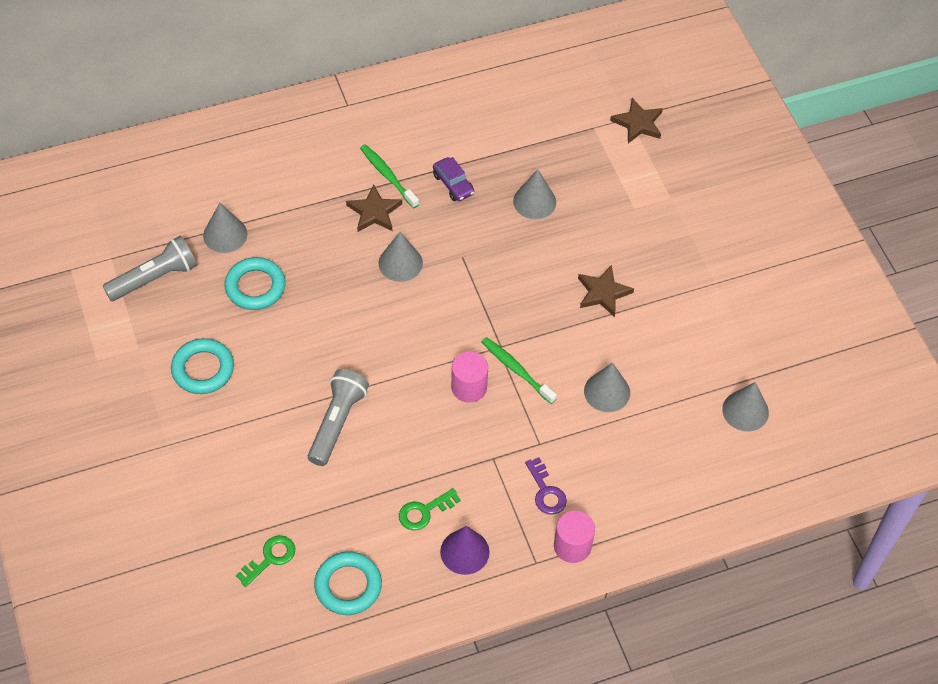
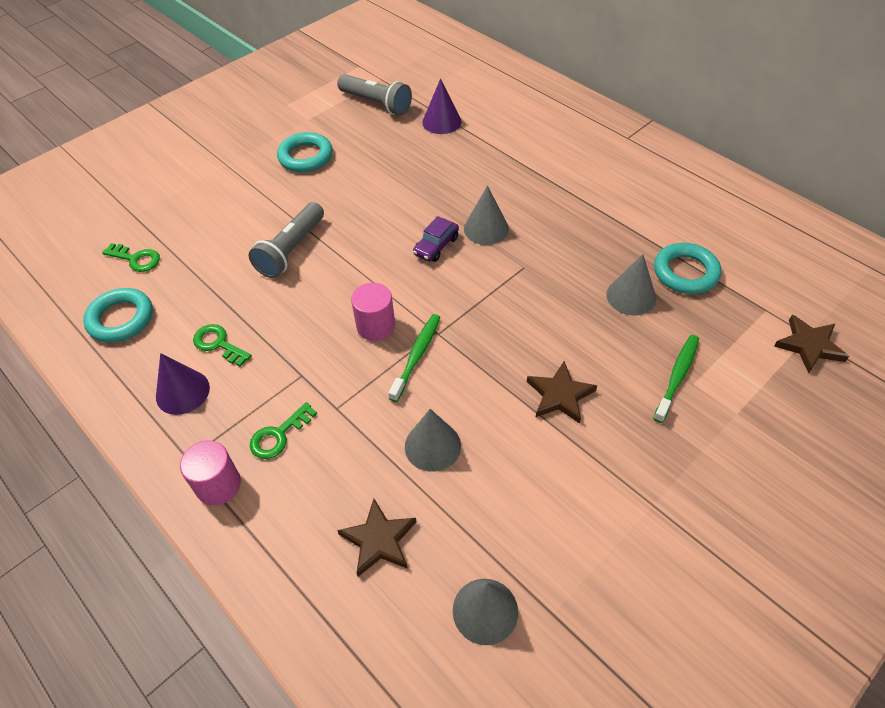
camera: 70 degrees right, 5 degrees down
(225, 234) = (441, 122): grey cone -> purple cone
(255, 287) = (402, 155): turquoise ring -> turquoise ring (685, 272)
(337, 422) = (291, 250): grey flashlight -> grey flashlight turned 120 degrees clockwise
(374, 212) = (528, 193): brown star -> brown star (379, 540)
(388, 176) = (574, 187): green toothbrush -> green toothbrush (677, 377)
(453, 184) = (601, 231): purple car -> purple car (436, 246)
(546, 491) = (279, 435): purple key -> green key

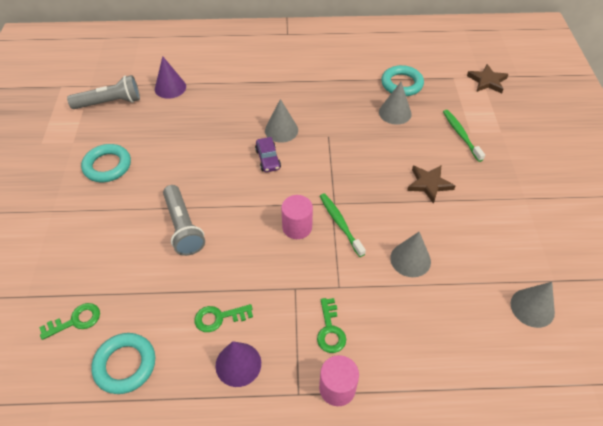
camera: 50 degrees left, 0 degrees up
(379, 540) = (451, 327): brown star -> none

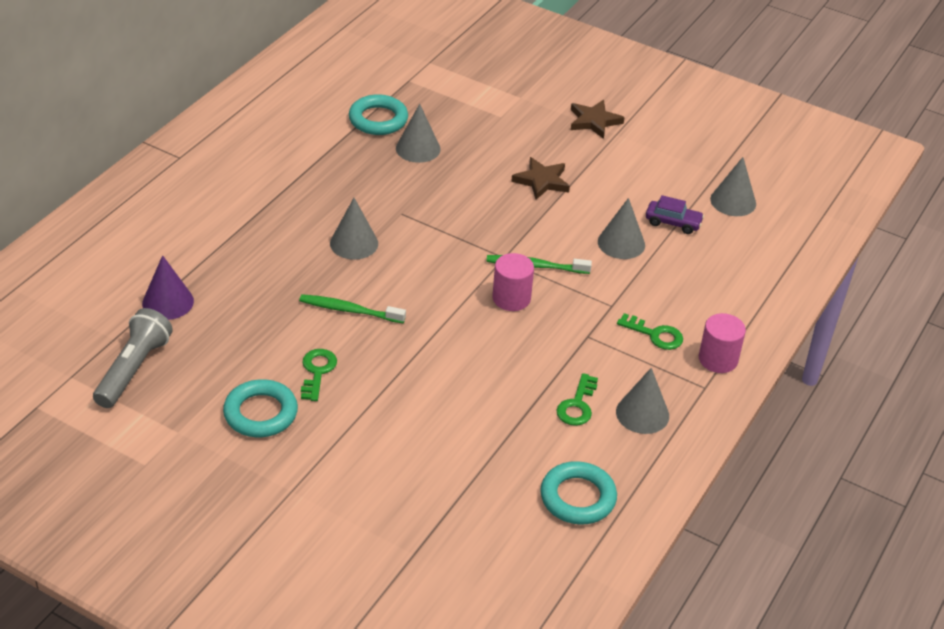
camera: 60 degrees left, 10 degrees down
(76, 321) = (487, 519): green key -> green key (317, 371)
(183, 227) = (429, 384): grey flashlight -> none
(238, 364) = (642, 414): purple cone -> grey cone
(268, 159) = (390, 274): purple car -> purple car (673, 222)
(461, 135) = (497, 124): green toothbrush -> green toothbrush (349, 310)
(487, 81) = (440, 62): brown star -> brown star (594, 121)

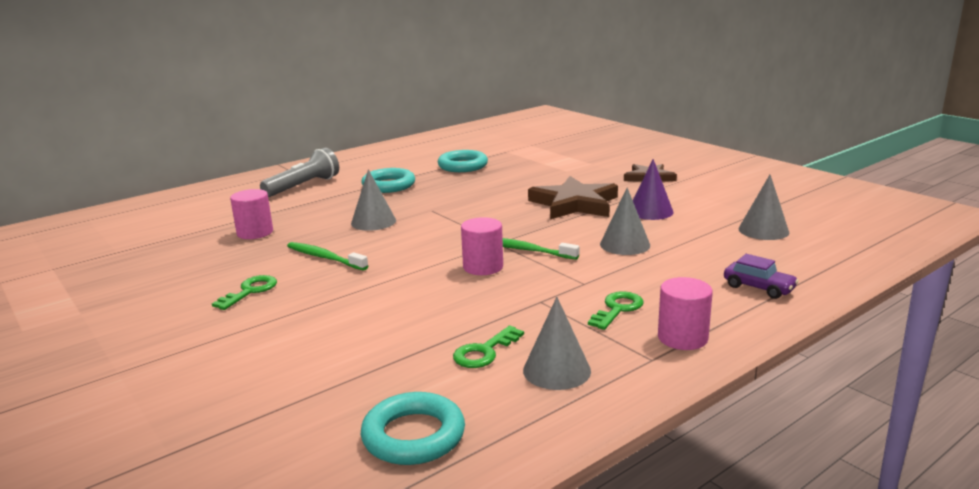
camera: 25 degrees right, 20 degrees down
(133, 369) = (104, 270): grey flashlight -> grey flashlight (303, 186)
(168, 302) = (185, 237): purple cone -> purple cone (650, 211)
(240, 282) = (255, 233): none -> pink cylinder
(260, 413) = (165, 311): turquoise ring -> turquoise ring (388, 185)
(418, 148) = (480, 180): grey cone -> none
(542, 181) = (574, 204): brown star -> brown star, size x1.64
(655, 335) = (617, 309): green key -> green key turned 105 degrees counterclockwise
(673, 222) = (689, 237): purple car -> purple car (758, 288)

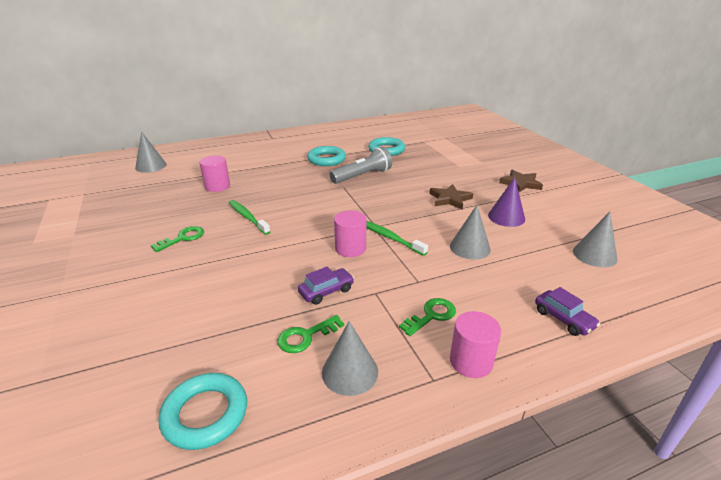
camera: 15 degrees right, 10 degrees up
(303, 186) = (271, 151): grey flashlight -> grey flashlight (362, 176)
(373, 222) = (298, 190): grey cone -> grey cone (151, 166)
(481, 309) = (326, 291): none -> purple car
(574, 204) = (450, 199): brown star -> brown star, size x0.61

